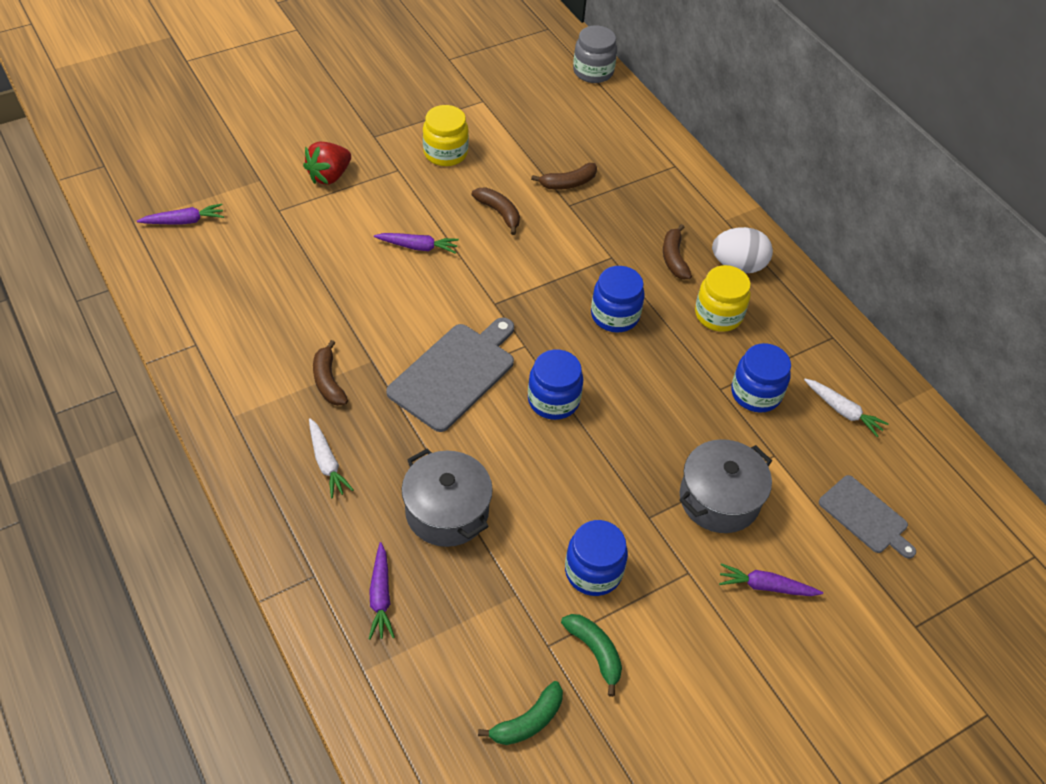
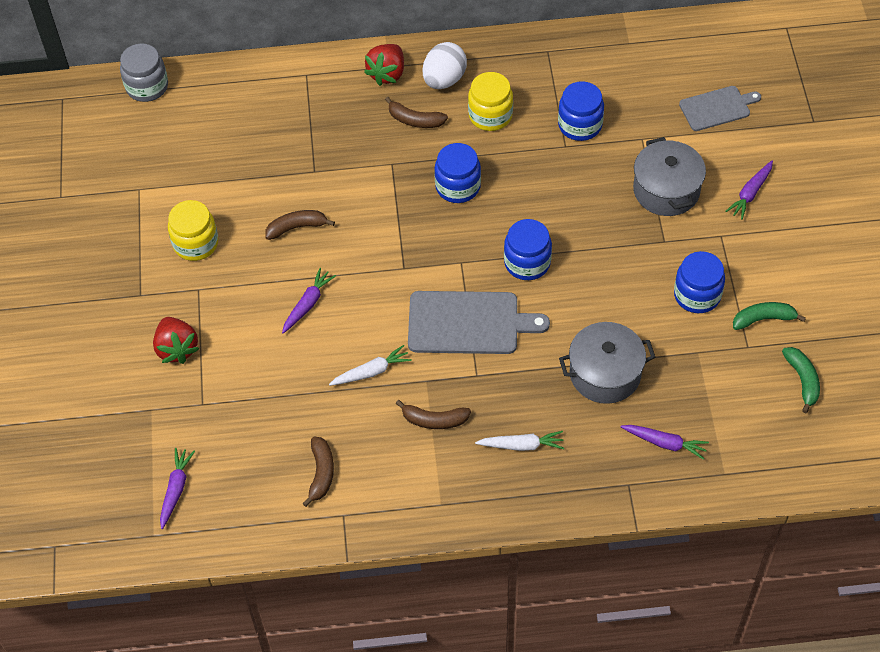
camera: 60 degrees left, 5 degrees up
(455, 374) = (468, 323): grey cutting board -> grey cutting board turned 120 degrees clockwise
(568, 183) = (286, 162): brown banana -> brown banana (321, 473)
(715, 221) = (387, 74): none -> red strawberry
(842, 411) = (620, 78): white carrot -> white carrot (371, 372)

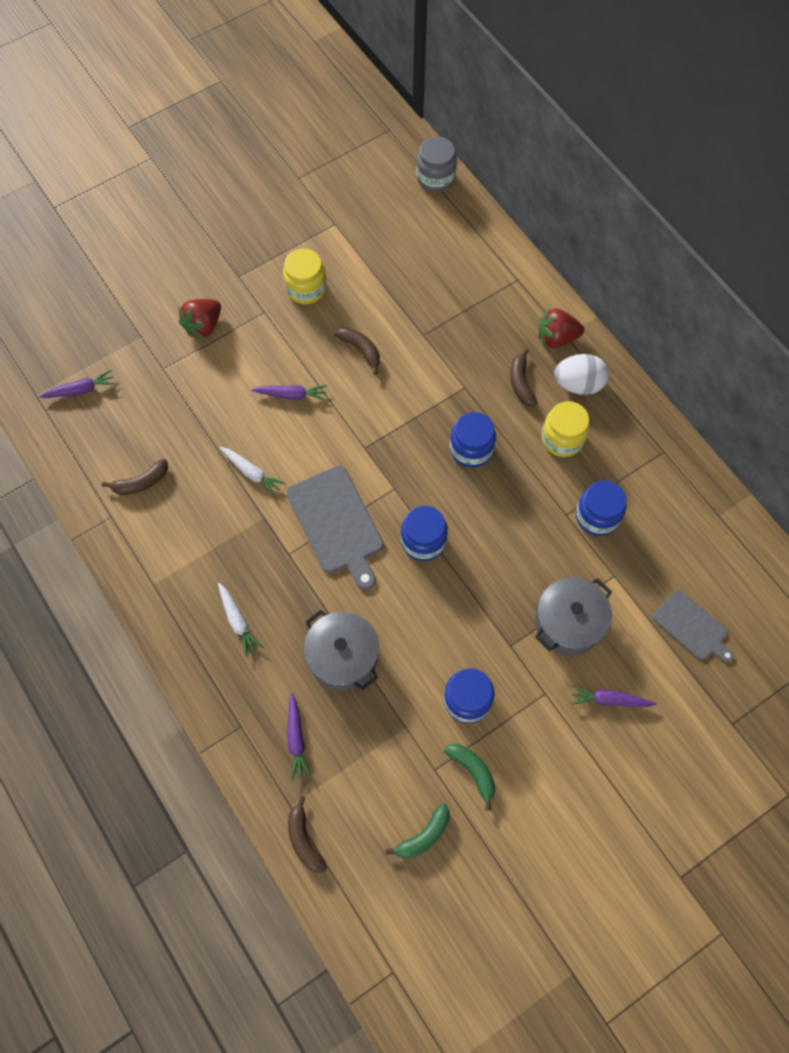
camera: 60 degrees right, 10 degrees up
(434, 420) = (229, 542): brown banana -> brown banana (304, 839)

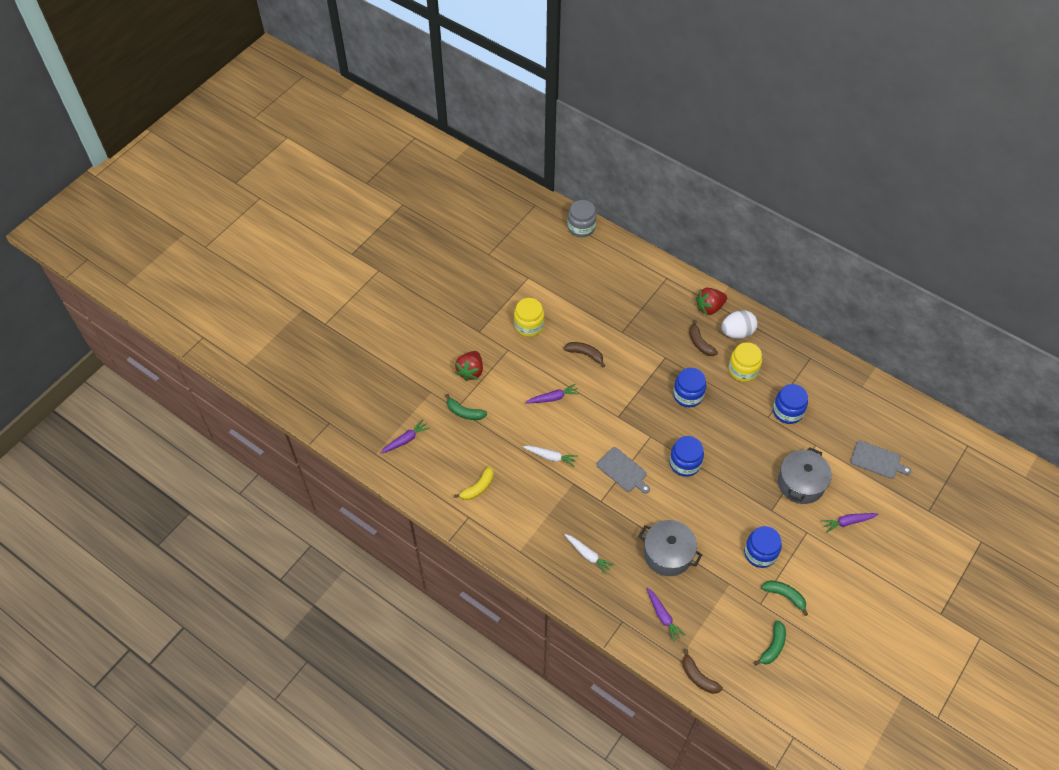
camera: 20 degrees left, 10 degrees down
(141, 482) = (478, 488): brown banana -> yellow banana
(170, 377) = (464, 412): none -> green banana
(336, 523) = (623, 471): grey cutting board -> grey cutting board, size x0.62

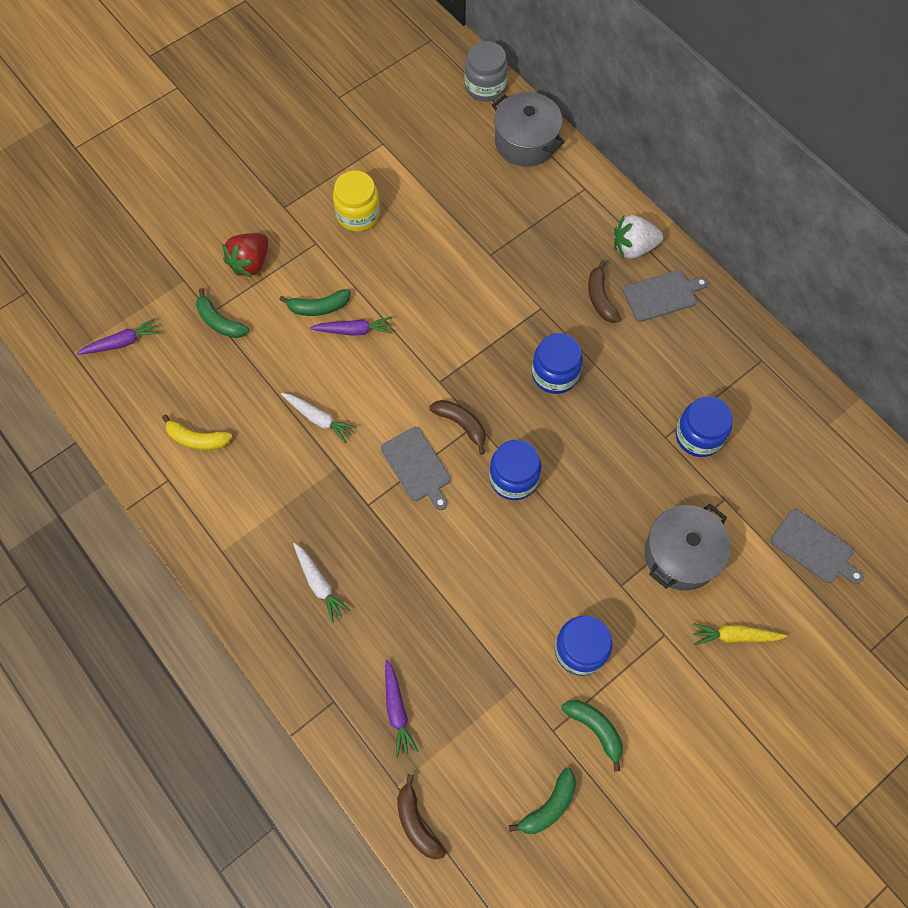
camera: 15 degrees right, 10 degrees up
(478, 488) = (197, 439): yellow banana -> yellow banana turned 45 degrees clockwise
(525, 389) = (318, 307): none -> green banana
(585, 354) = (424, 276): brown banana -> brown banana (461, 424)
(668, 554) = (438, 614): grey pot -> grey pot (526, 142)
(709, 307) = (633, 247): red strawberry -> white strawberry
(737, 332) = (662, 295): white egg -> grey cutting board
(743, 370) = (651, 355): yellow jar -> none
(848, 522) = (735, 636): purple carrot -> yellow carrot

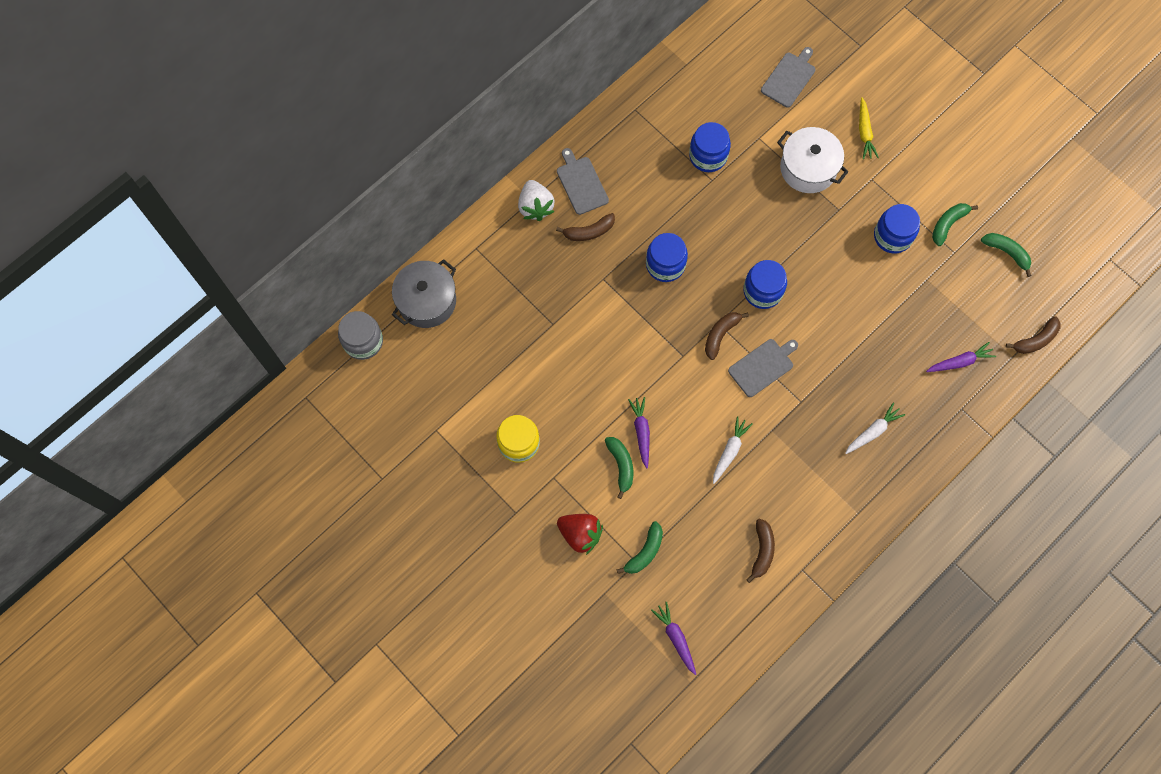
camera: 95 degrees left, 5 degrees up
(197, 439) = (762, 551): yellow banana -> brown banana
(681, 554) = (808, 168): grey pot -> white pot

